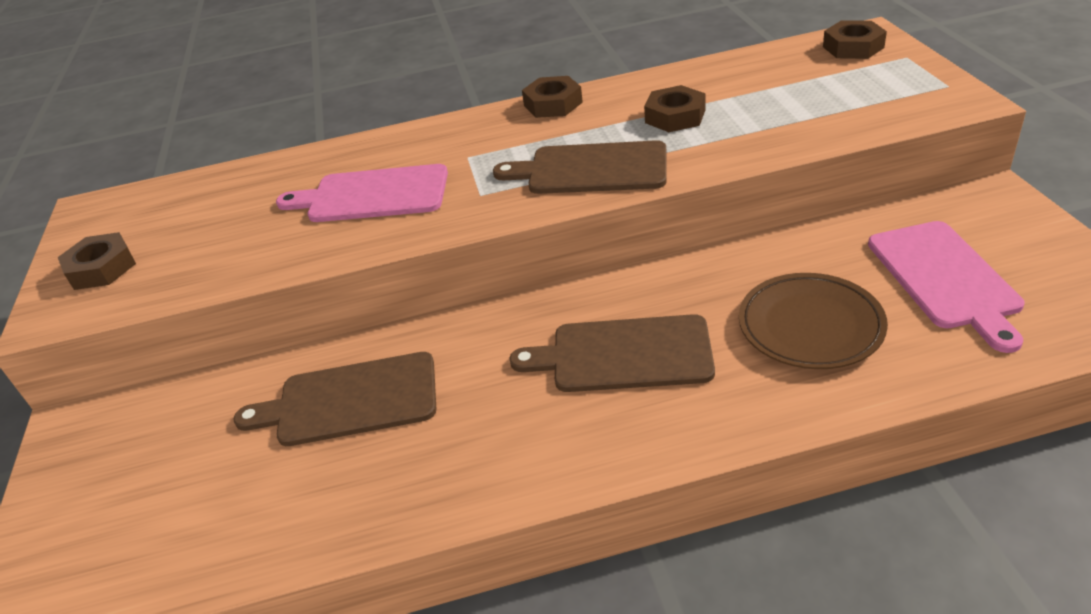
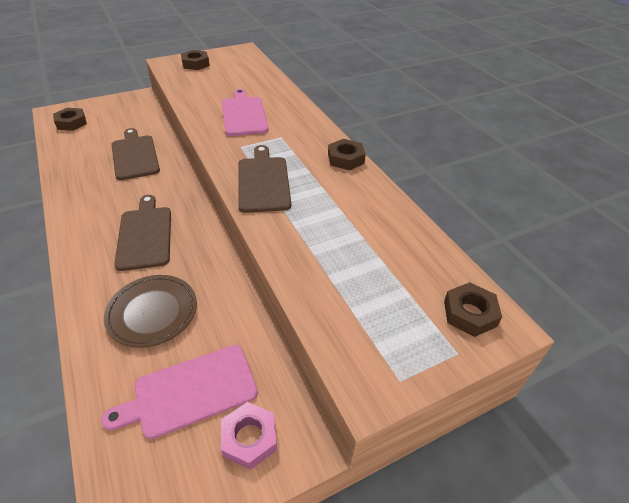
camera: 70 degrees right, 5 degrees up
(675, 116) = (331, 211): brown nut -> brown nut (71, 123)
(998, 230) = (249, 438): none -> pink nut

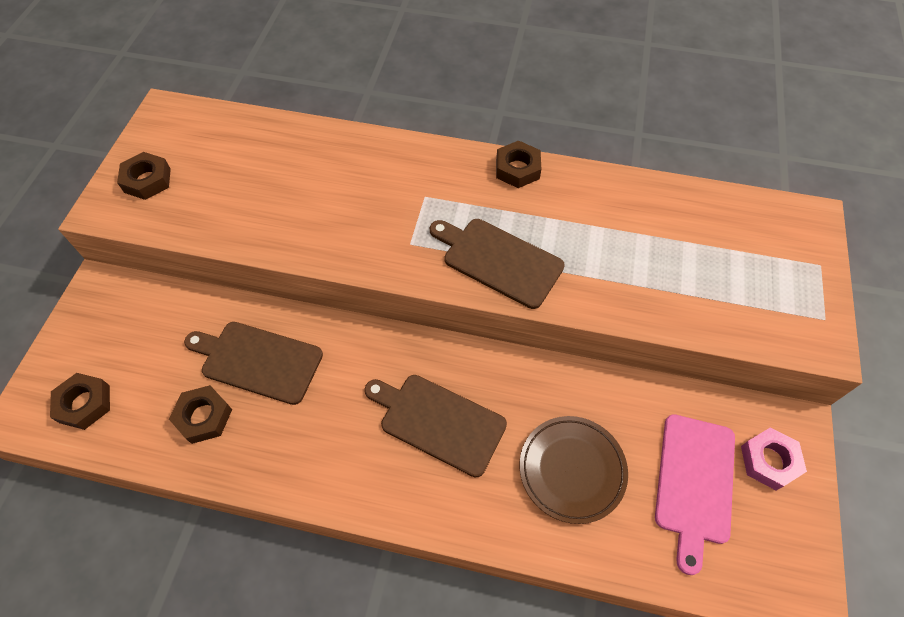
camera: 50 degrees left, 15 degrees up
(244, 114) = (341, 202): pink cutting board -> none
(469, 313) = (787, 228): brown nut -> brown nut (203, 417)

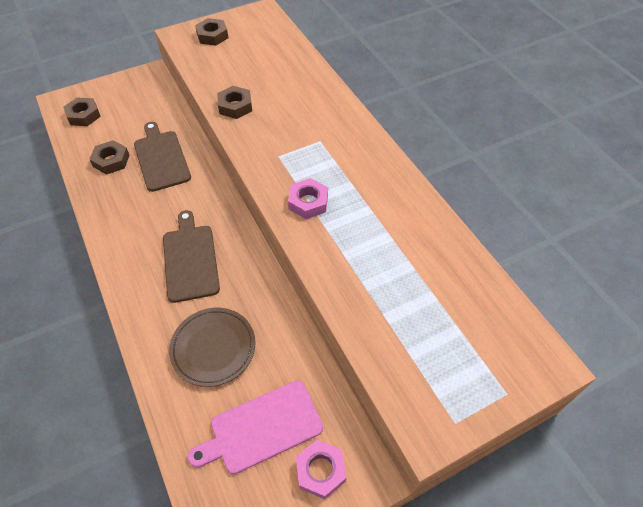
camera: 50 degrees right, 5 degrees down
(498, 260) = (308, 202): brown cutting board -> pink nut
(517, 169) = (391, 168): brown nut -> brown nut (235, 106)

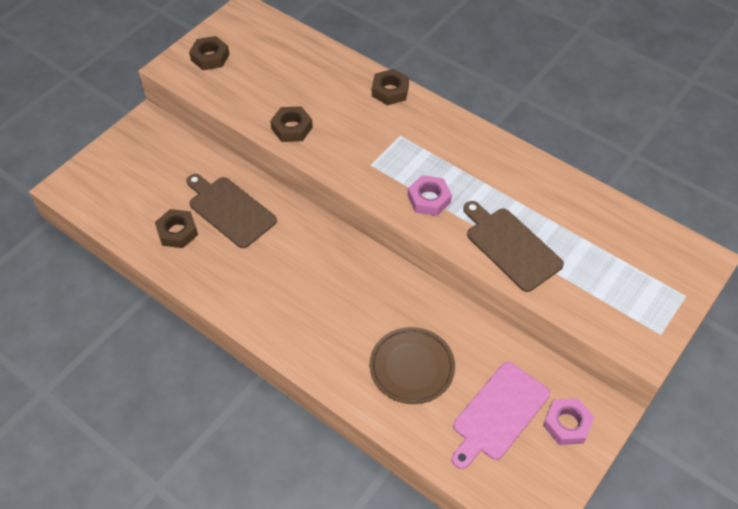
camera: 25 degrees left, 0 degrees up
(83, 115) = (106, 194): brown nut -> brown nut (390, 91)
(190, 259) = (333, 298): brown cutting board -> brown cutting board (511, 246)

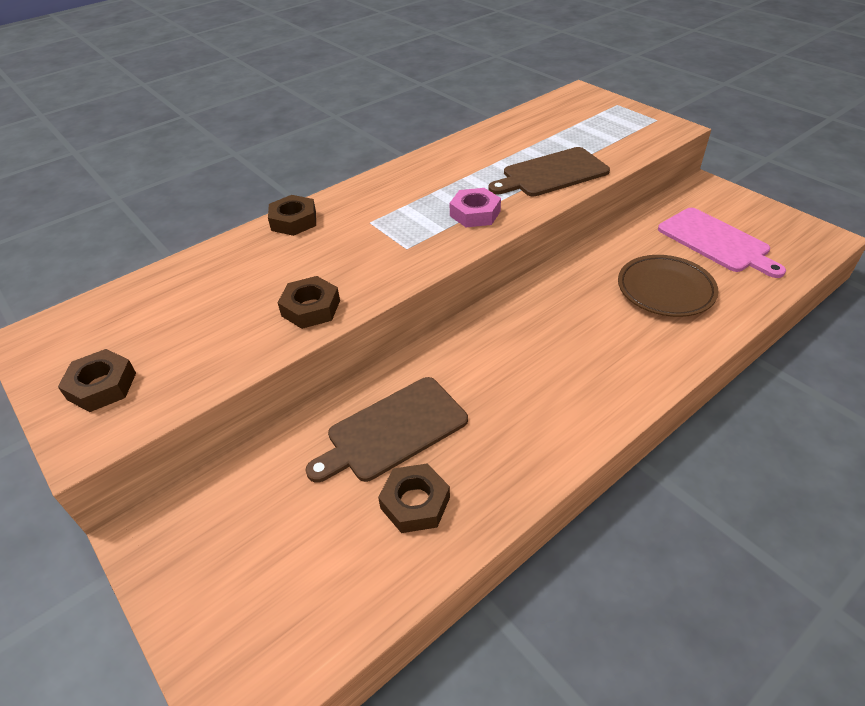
camera: 75 degrees left, 10 degrees down
(567, 424) = (722, 206): pink nut -> none

